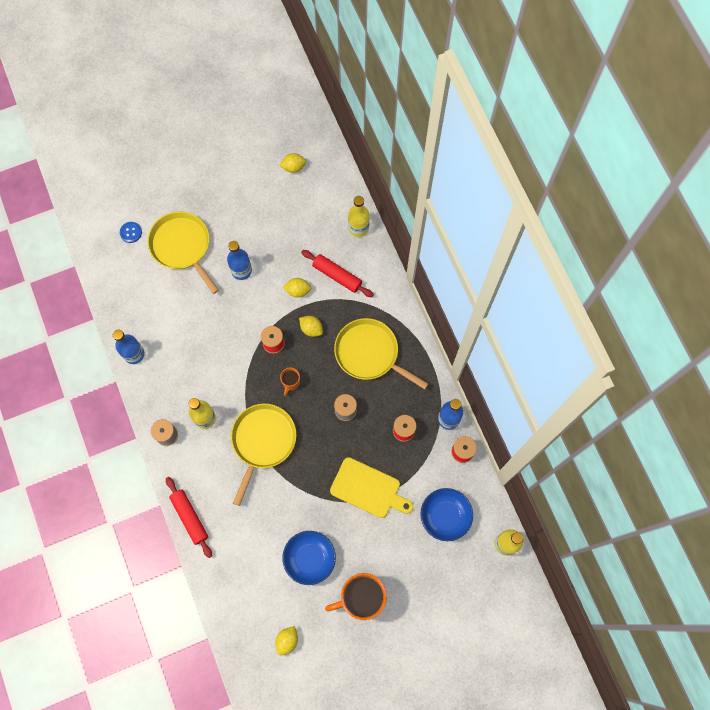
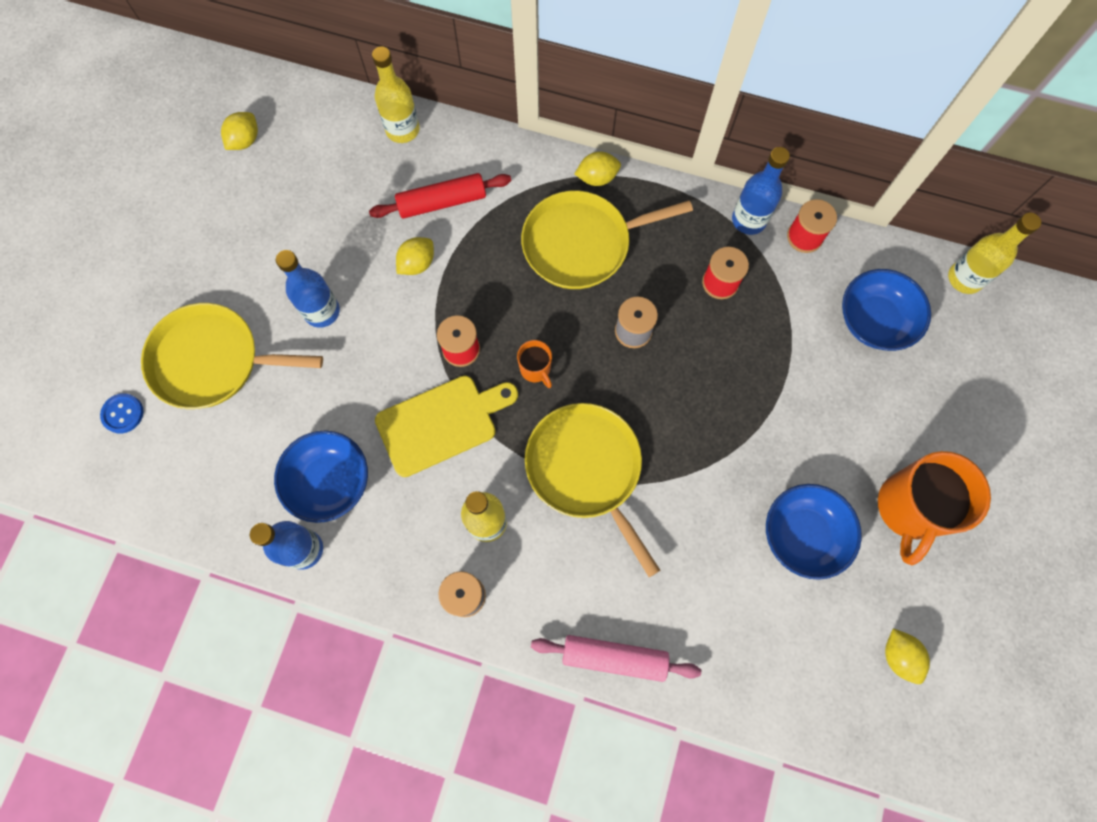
camera: 50 degrees left, 0 degrees up
(170, 339) = (329, 481): none -> blue bowl
(189, 517) = (614, 658): red rolling pin -> pink rolling pin
(311, 329) = (484, 287): yellow lemon -> yellow lemon (597, 178)
(368, 489) = (764, 384): yellow cutting board -> yellow cutting board (442, 423)

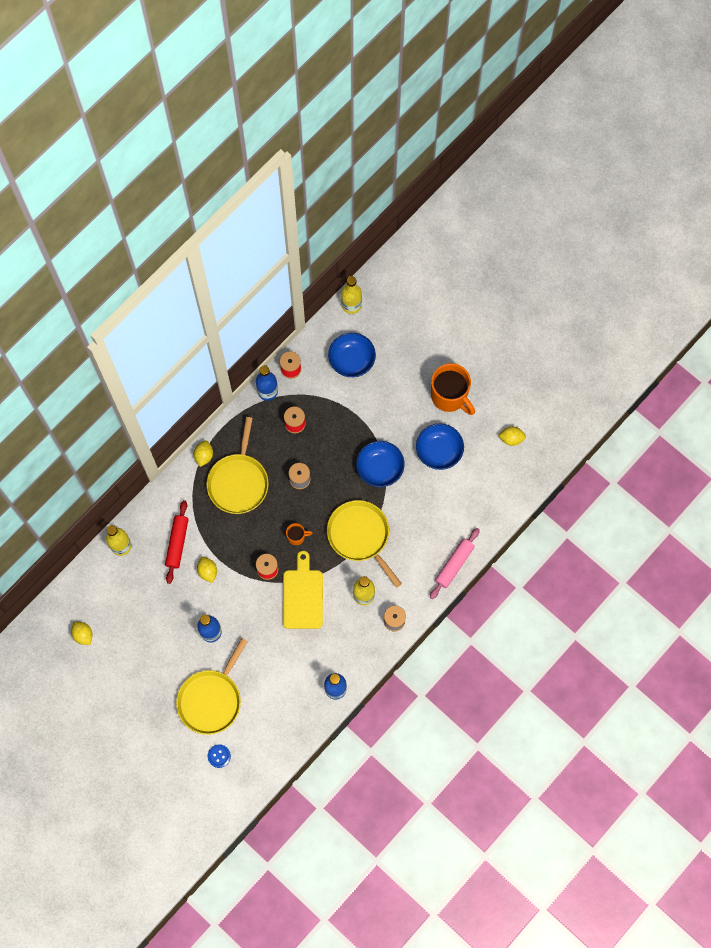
camera: 65 degrees left, 0 degrees up
(329, 481) = (306, 663): blue bowl -> blue bowl (380, 468)
(586, 469) = (360, 536): yellow pan -> yellow pan turned 60 degrees clockwise

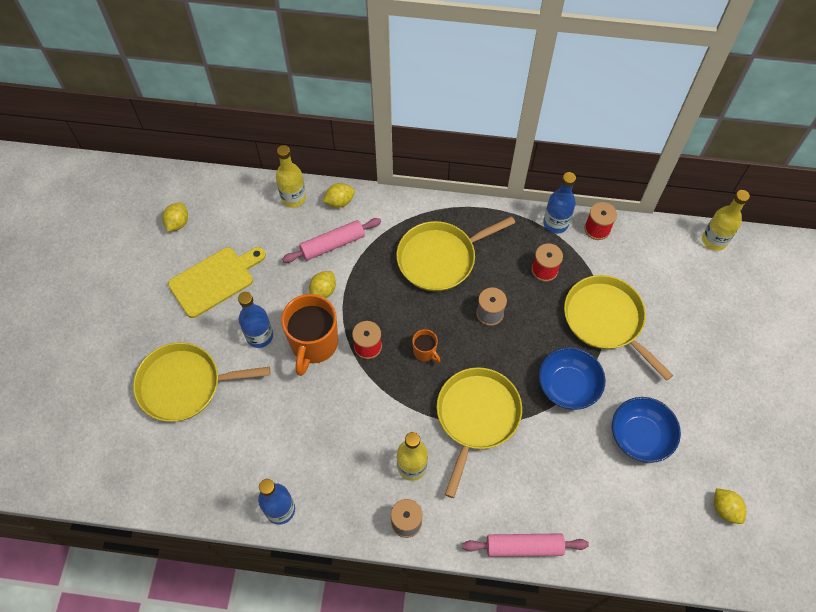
camera: 55 degrees right, 10 degrees down
(177, 543) = (332, 244): red rolling pin -> pink rolling pin
(204, 456) = (441, 210): yellow lemon -> yellow lemon (339, 201)
(219, 756) = (124, 434): blue button -> none
(302, 595) = (364, 401): yellow cutting board -> yellow cutting board (215, 280)
(352, 360) = (658, 279): blue bowl -> none
(355, 413) = (606, 320): none -> yellow pan
(449, 396) = (710, 405): orange mug -> orange mug (314, 344)

